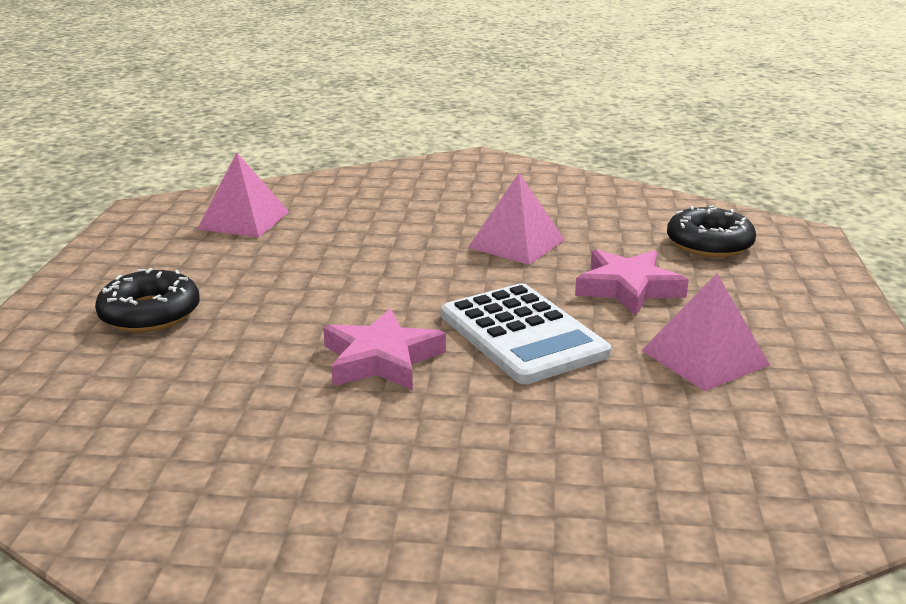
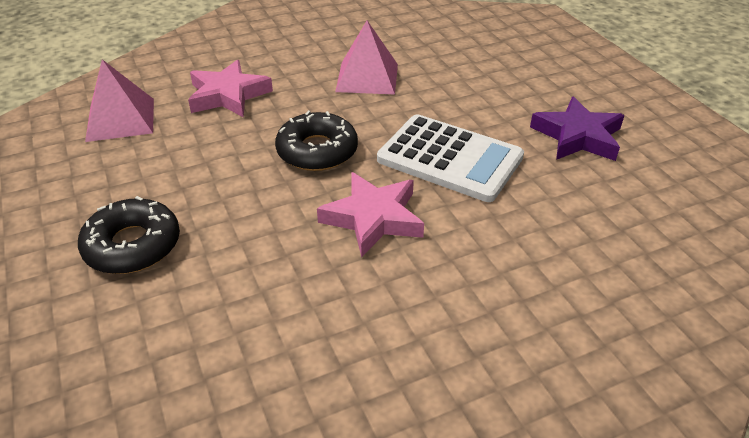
camera: 30 degrees left, 15 degrees up
(628, 288) = (479, 94): pink star -> pink star (228, 95)
(704, 357) = (577, 136): pink pyramid -> purple star
(709, 243) = (493, 40): black donut -> black donut (317, 151)

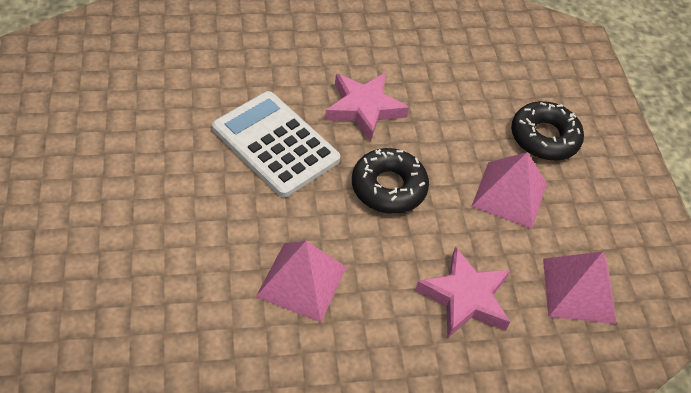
camera: 170 degrees left, 10 degrees up
(184, 175) = (509, 194): none -> pink pyramid
(577, 136) = (145, 133): purple star -> none

